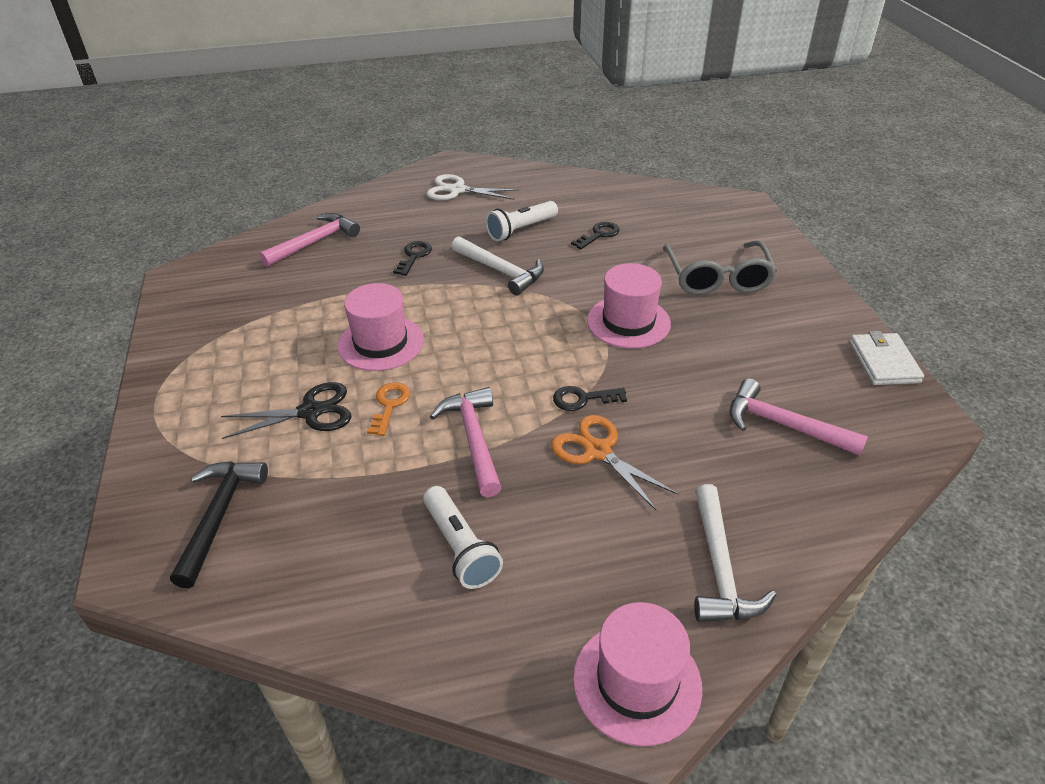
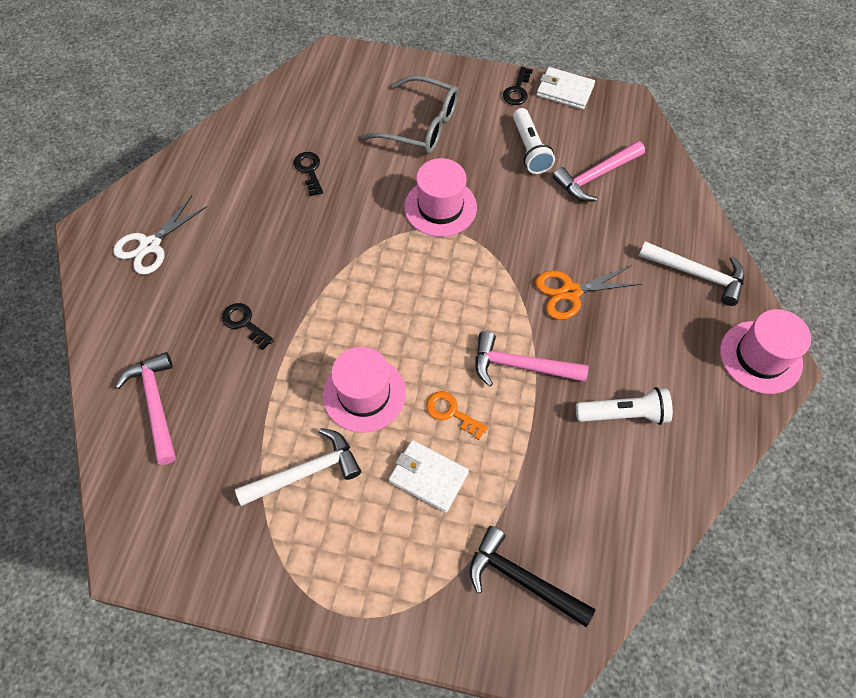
camera: 65 degrees left, 20 degrees up
(310, 412) = (428, 477): black scissors -> white wallet
(501, 271) = (316, 263): white hammer -> white hammer (306, 471)
(521, 230) = (260, 222): white flashlight -> white flashlight (529, 149)
(583, 399) = (513, 276): black key -> black key (517, 90)

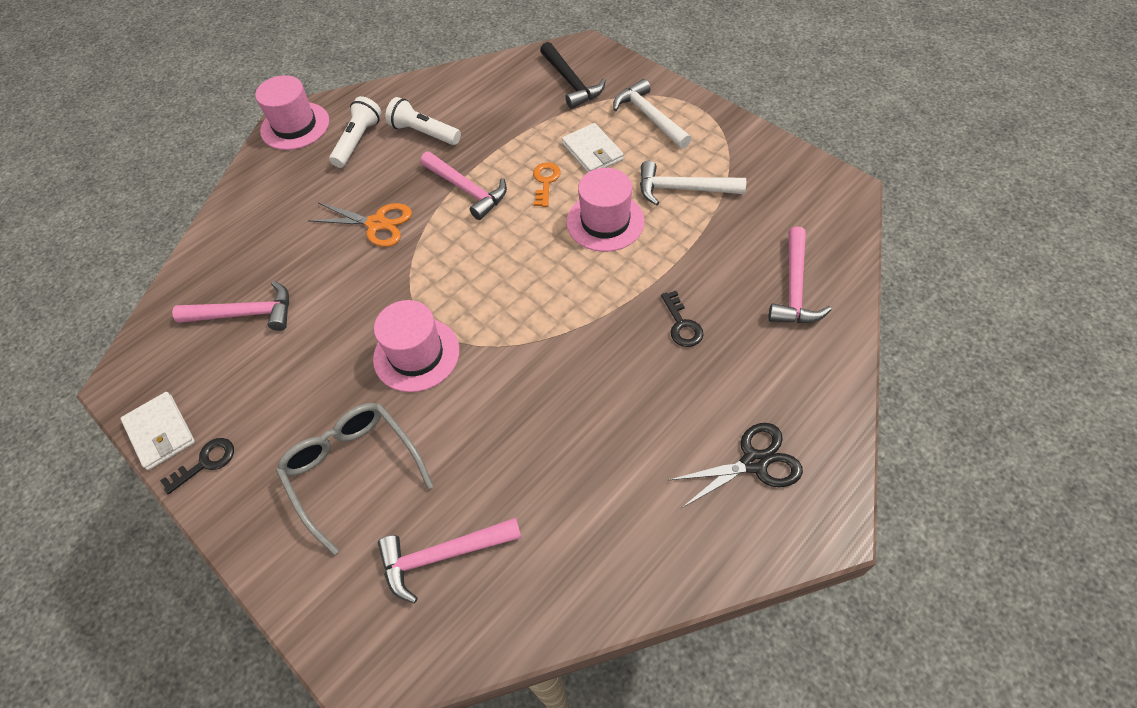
camera: 145 degrees left, 5 degrees down
(150, 245) = (754, 462): white scissors -> black scissors
(309, 171) = (522, 473): black key -> none
(329, 112) = (442, 556): none -> pink hammer
(451, 413) = (545, 182): orange key -> orange key turned 150 degrees counterclockwise
(529, 149) = (272, 376): white flashlight -> white flashlight (358, 141)
(697, 274) = (267, 193): white hammer -> white hammer (649, 117)

